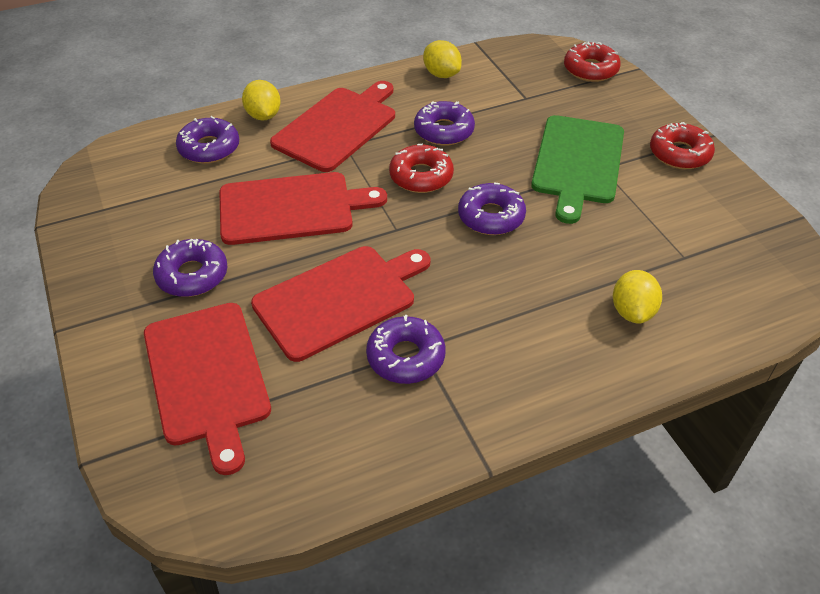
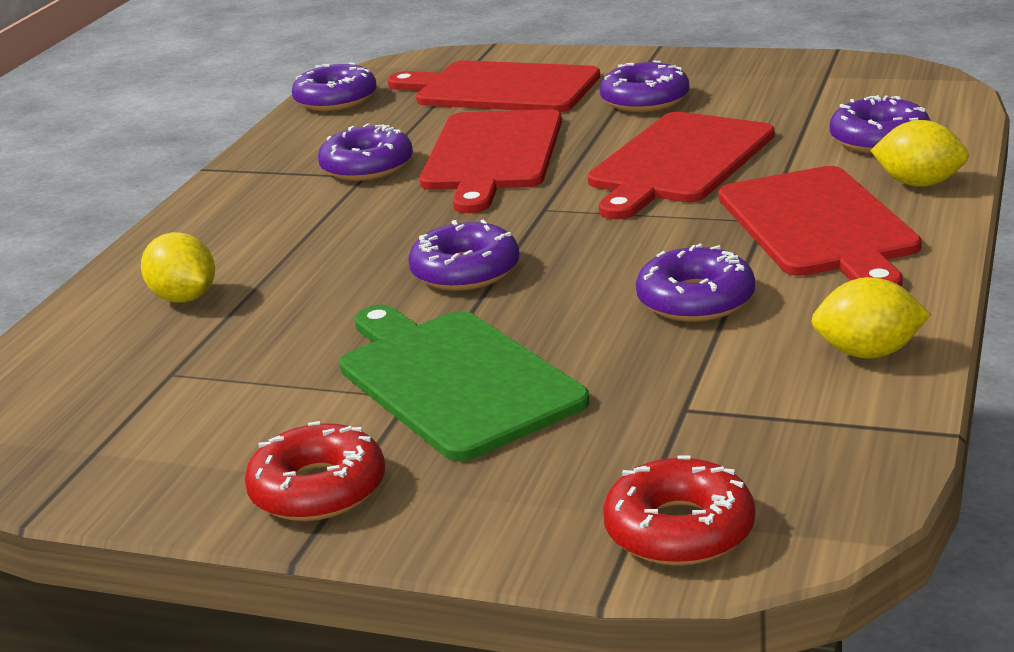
camera: 135 degrees right, 20 degrees down
(294, 488) = (336, 100): none -> purple donut
(421, 176) = (616, 251): red donut -> none

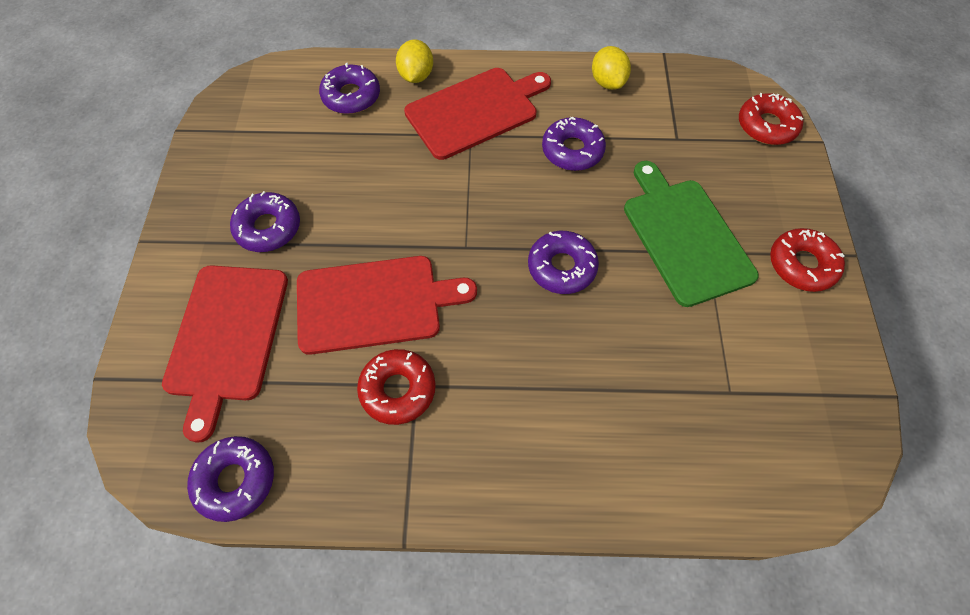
camera: 110 degrees left, 35 degrees up
(184, 298) = (637, 433): yellow lemon -> none
(367, 167) = (398, 390): purple donut -> red donut
(455, 380) = (685, 236): green cutting board -> green cutting board turned 120 degrees clockwise
(678, 162) = (386, 188): red cutting board -> none

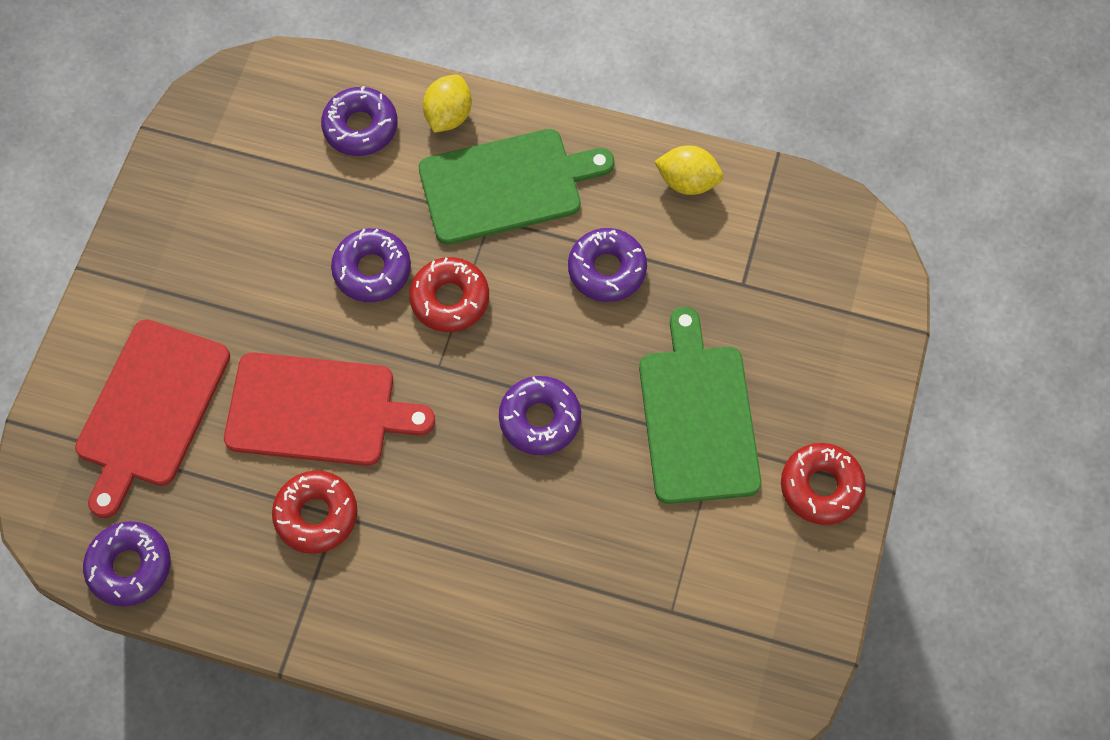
camera: 15 degrees right, 5 degrees up
(268, 228) = (222, 286): purple donut -> purple donut (372, 270)
(475, 111) = (507, 185): red cutting board -> green cutting board
(607, 82) = (687, 182): yellow lemon -> yellow lemon turned 75 degrees counterclockwise
(766, 126) = (864, 293): red donut -> red donut (450, 299)

